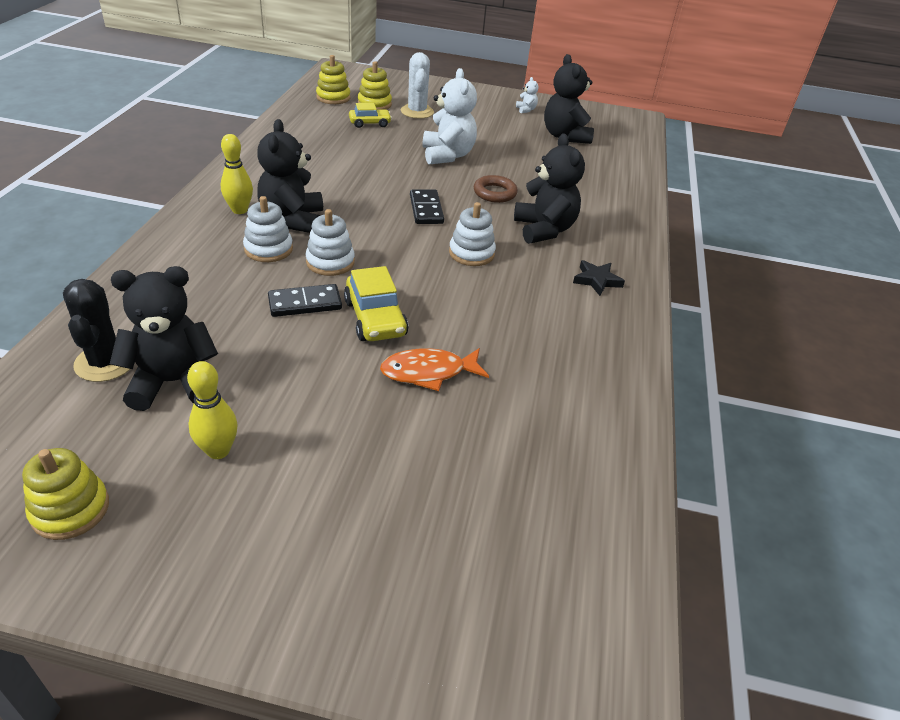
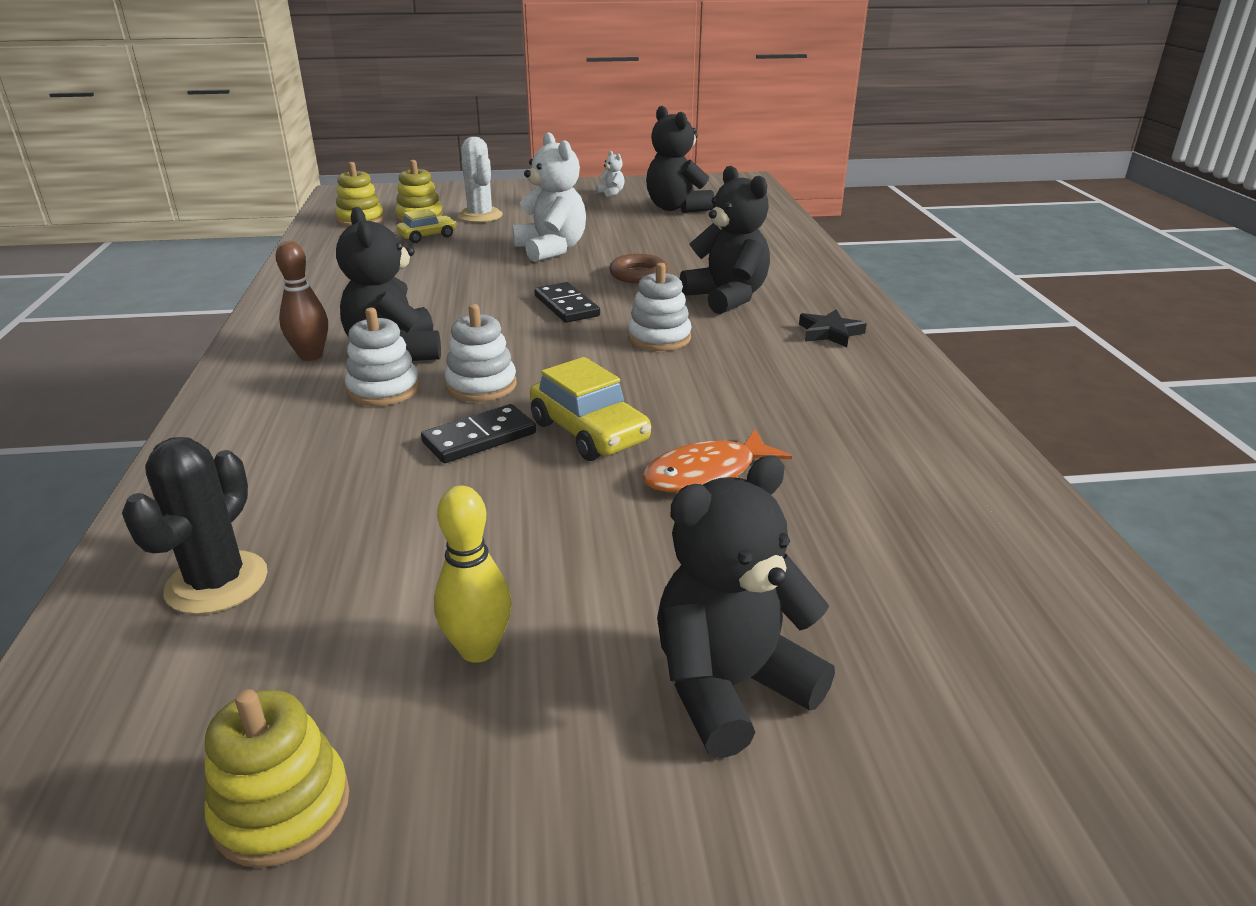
camera: 15 degrees left, 10 degrees down
(105, 362) = (217, 583): black cactus -> black cactus turned 45 degrees clockwise
(173, 382) = (347, 580): black teddy bear -> black teddy bear (730, 686)
(239, 210) = (311, 356): yellow bowling pin -> brown bowling pin

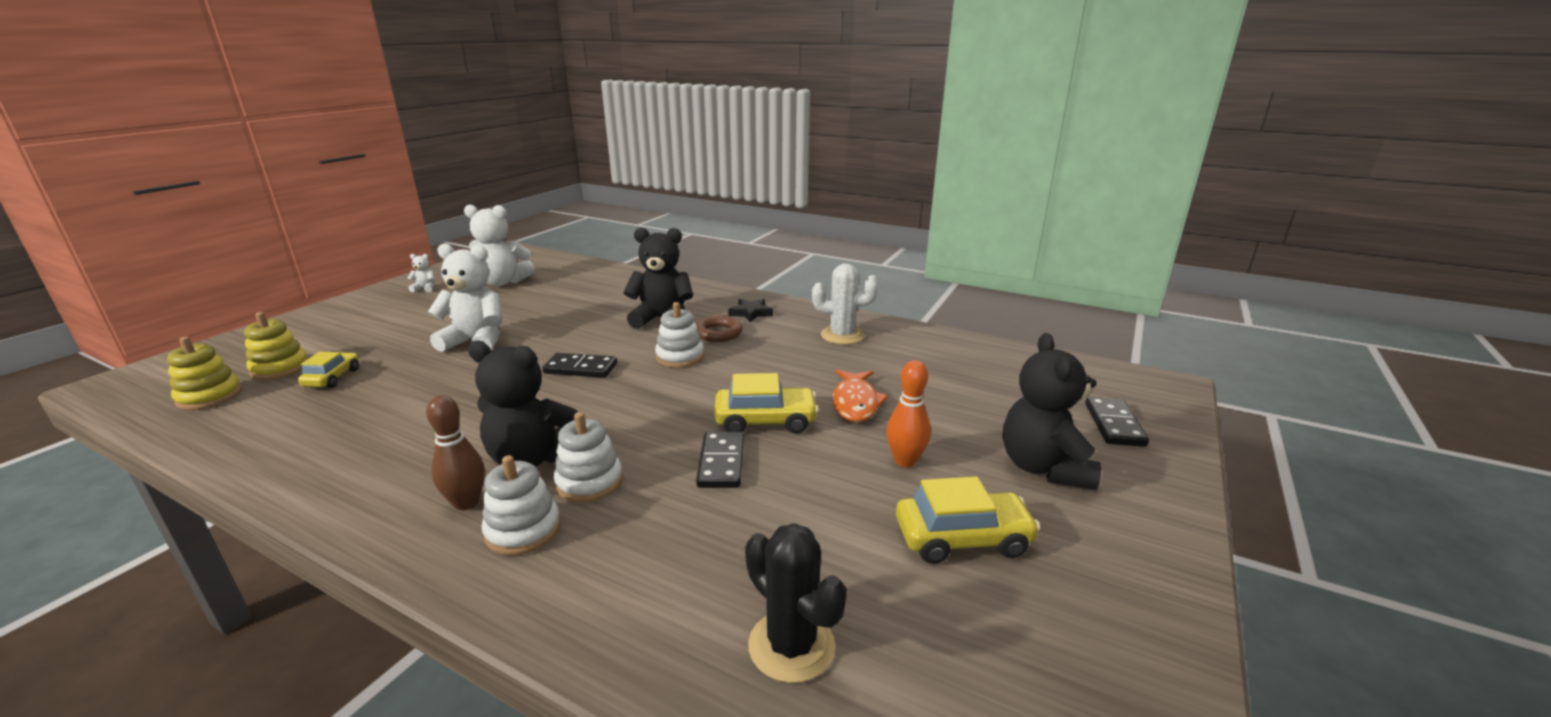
camera: 55 degrees left, 5 degrees down
(282, 808) = (1069, 665): yellow stacking toy -> none
(478, 649) = (962, 538): yellow bowling pin -> yellow car
(480, 216) = (345, 344): white cactus -> white cactus (842, 335)
(481, 385) = (647, 438): white stacking toy -> white stacking toy (523, 530)
(610, 554) = (905, 461): none -> orange bowling pin
(638, 274) = (579, 330): brown ring -> brown ring (718, 333)
(676, 208) = (503, 282): black teddy bear -> white teddy bear
(981, 747) = (1114, 424): none -> black domino

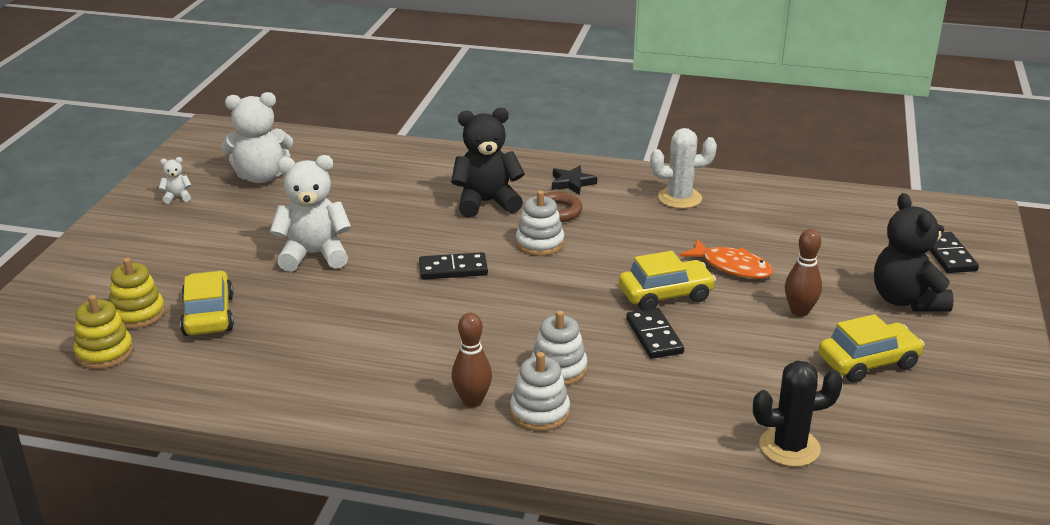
camera: 15 degrees left, 5 degrees up
(332, 378) = (208, 315): yellow car -> yellow car, size x1.54
(532, 458) = (491, 358): black teddy bear -> none
(791, 646) = (789, 447): black cactus -> black cactus turned 45 degrees counterclockwise
(855, 403) = (732, 267): orange fish -> orange fish turned 45 degrees counterclockwise
(905, 461) = (799, 311): orange bowling pin -> brown bowling pin

